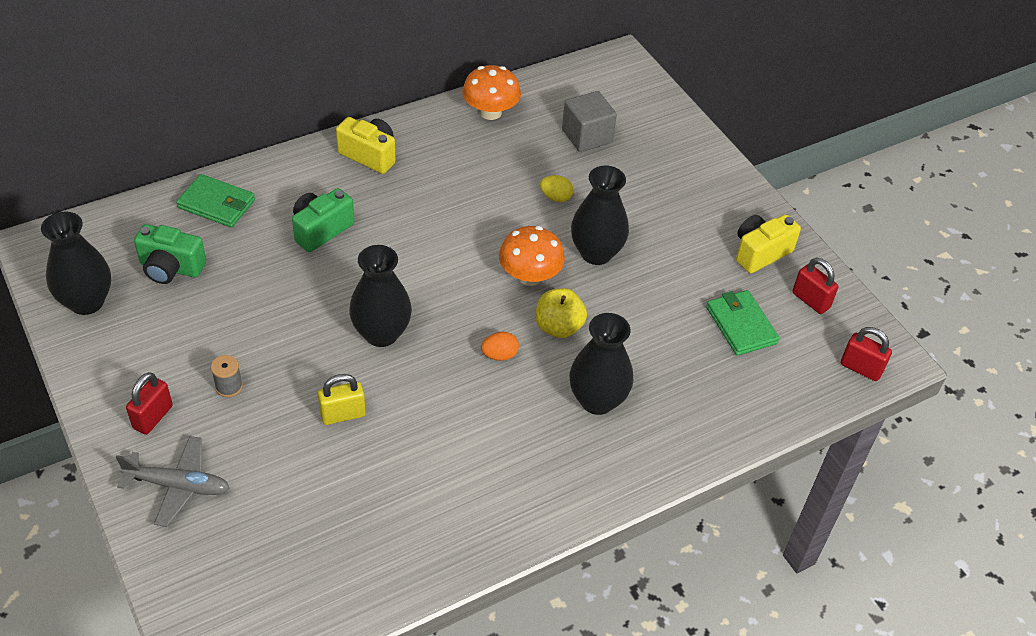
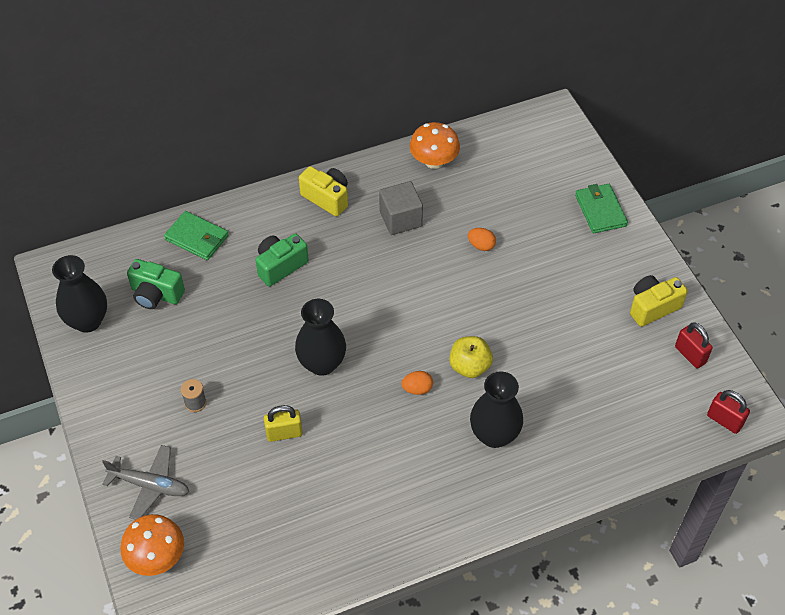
camera: 10 degrees right, 5 degrees up
(153, 417) = (134, 425): red padlock -> none
(530, 276) = (450, 318): orange mushroom -> orange mushroom (156, 557)
(556, 197) = (481, 245): yellow egg -> orange egg
(587, 136) = (515, 188): grey cube -> grey cube (400, 219)
(596, 253) = (509, 300): black vase -> none
(741, 325) = (626, 374): green wallet -> green wallet (600, 210)

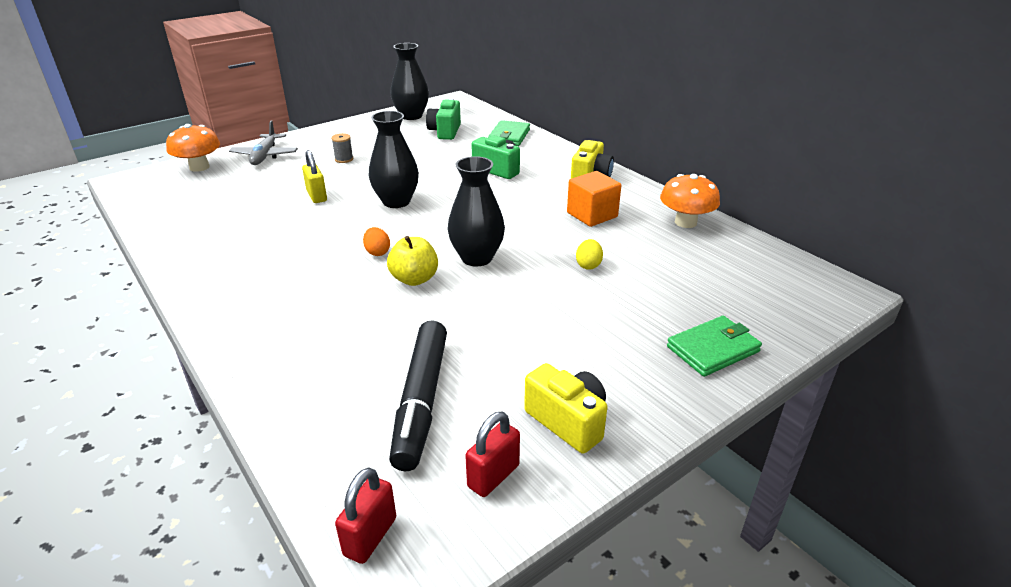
camera: 75 degrees right, 20 degrees down
(400, 219) = (592, 215): grey cube -> orange cube
(481, 245) = (588, 265): orange egg -> yellow egg
(494, 435) = (323, 307): black vase -> black vase (477, 258)
(619, 382) = (421, 401): none -> black marker

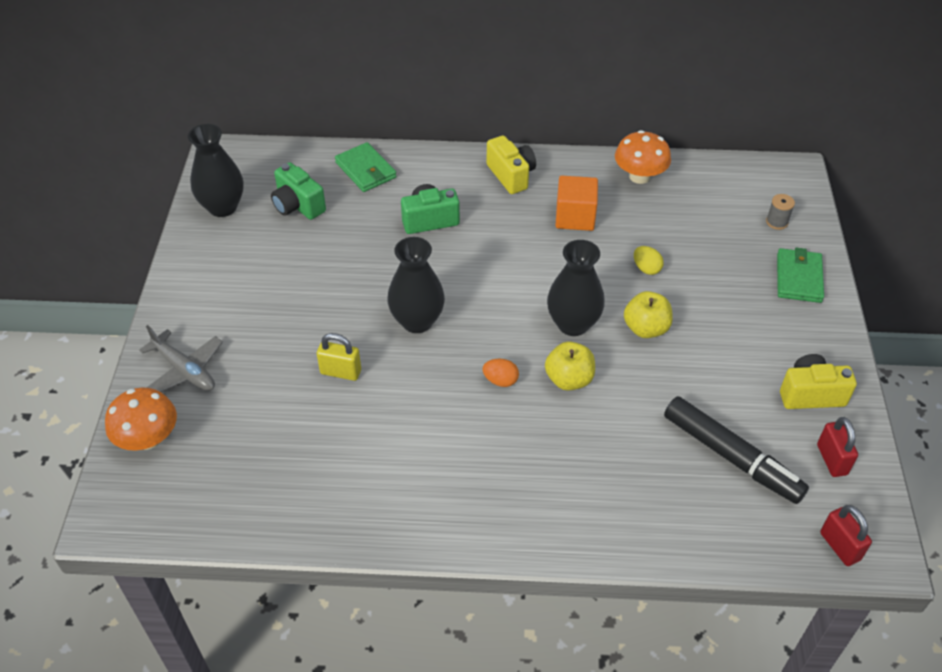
camera: 50 degrees left, 15 degrees up
(344, 159) = (273, 312): grey spool -> grey spool (777, 222)
(519, 291) = (646, 328): none -> yellow apple

